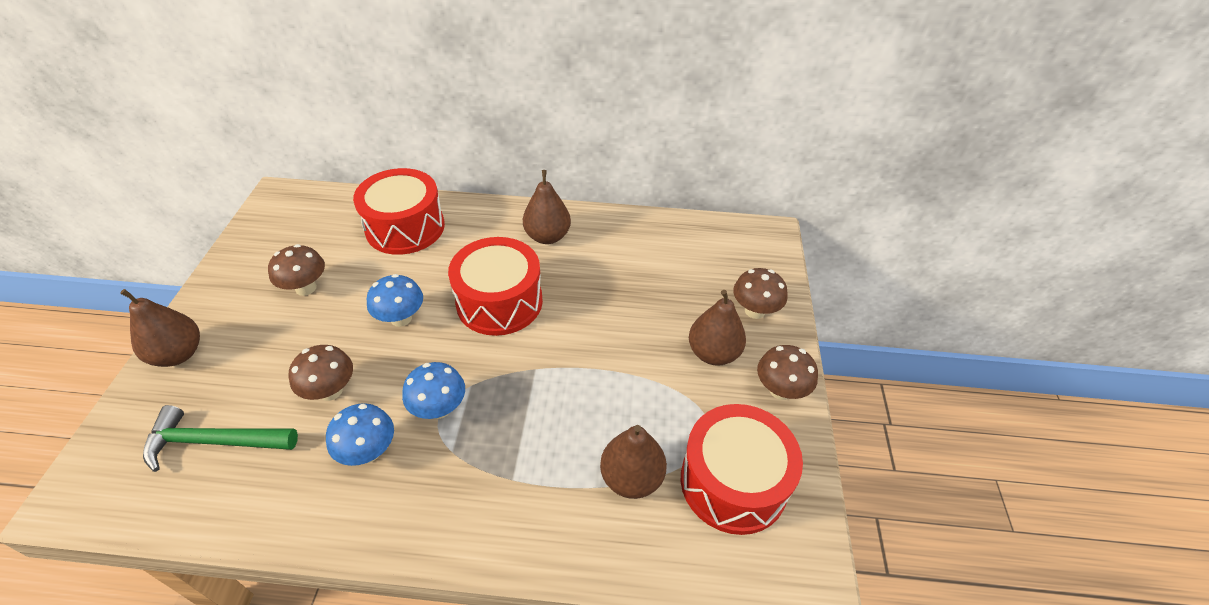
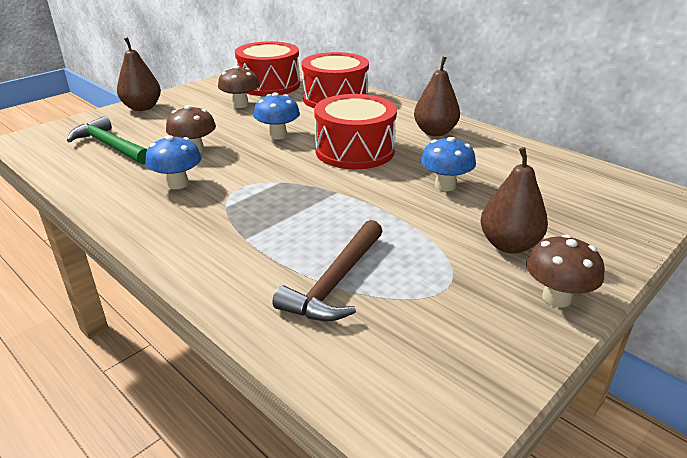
camera: 40 degrees right, 15 degrees down
(439, 408) = (245, 183): blue mushroom -> blue mushroom (445, 186)
(631, 478) = (335, 282): brown pear -> brown hammer
(733, 482) = (427, 332): red drum -> red drum (269, 85)
(754, 311) = (589, 237): brown mushroom -> none

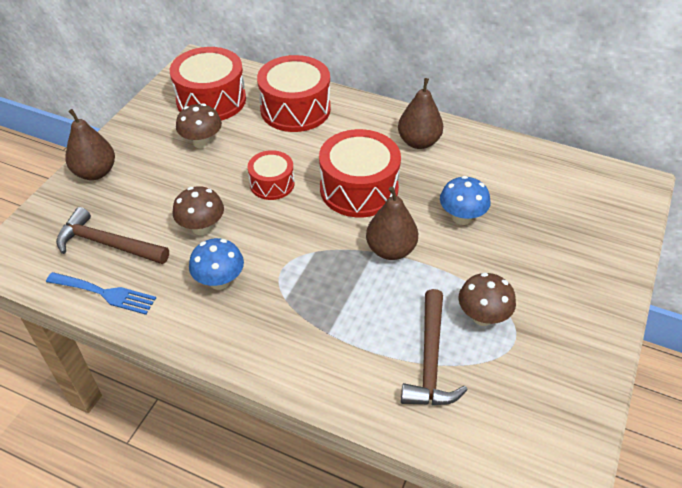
camera: 20 degrees left, 15 degrees up
(77, 173) = (105, 293): none -> blue fork
(110, 146) = (107, 244): green hammer -> brown hammer
(278, 135) = (272, 184): blue mushroom -> red drum
(509, 245) = (541, 277): brown pear -> brown pear (391, 250)
(556, 298) = (596, 325): brown mushroom -> brown mushroom (482, 317)

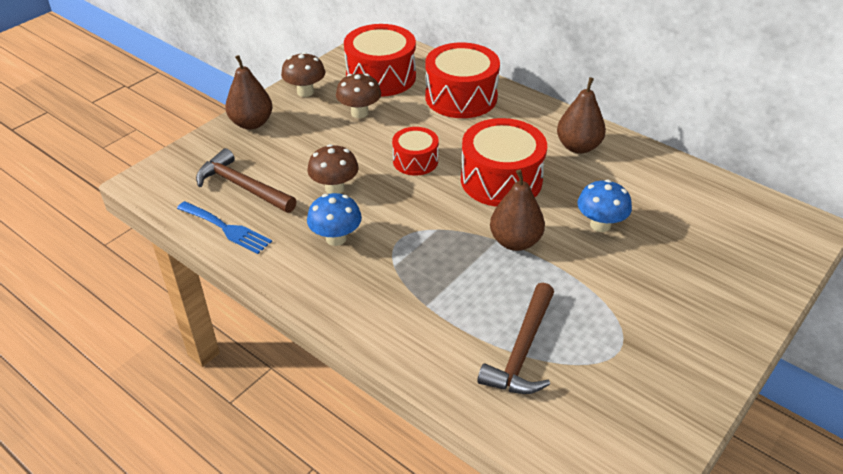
camera: 15 degrees right, 5 degrees down
(482, 317) = (591, 322): brown mushroom -> brown mushroom (305, 92)

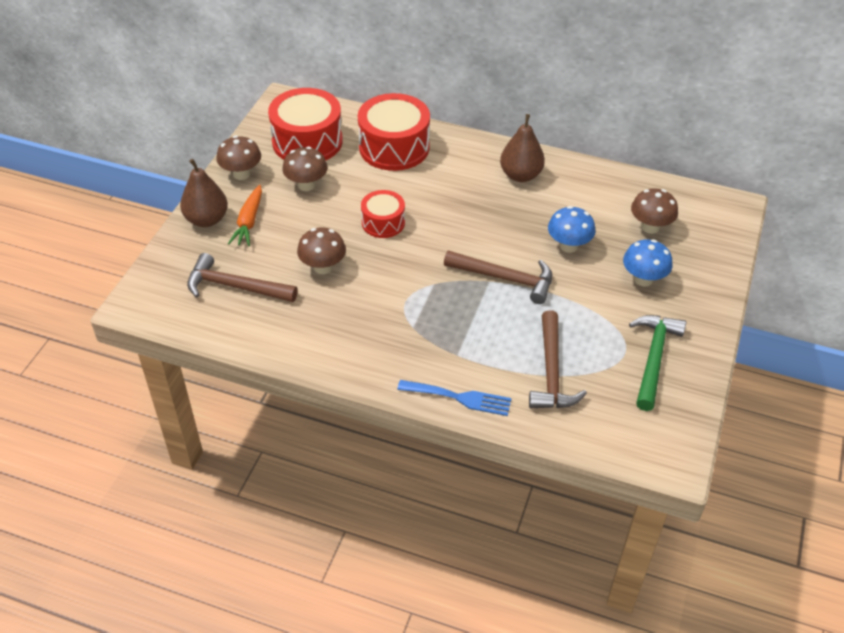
camera: 20 degrees left, 5 degrees up
(227, 229) = (244, 331): blue fork -> blue fork (460, 398)
(288, 133) = (249, 222): none -> orange carrot
(336, 238) = (349, 315): blue mushroom -> blue mushroom (643, 279)
(501, 180) = (468, 223): red drum -> none
(515, 241) = (505, 279): brown pear -> brown hammer
(650, 367) = (654, 358): none -> green hammer
(702, 226) = (650, 227): none -> brown mushroom

